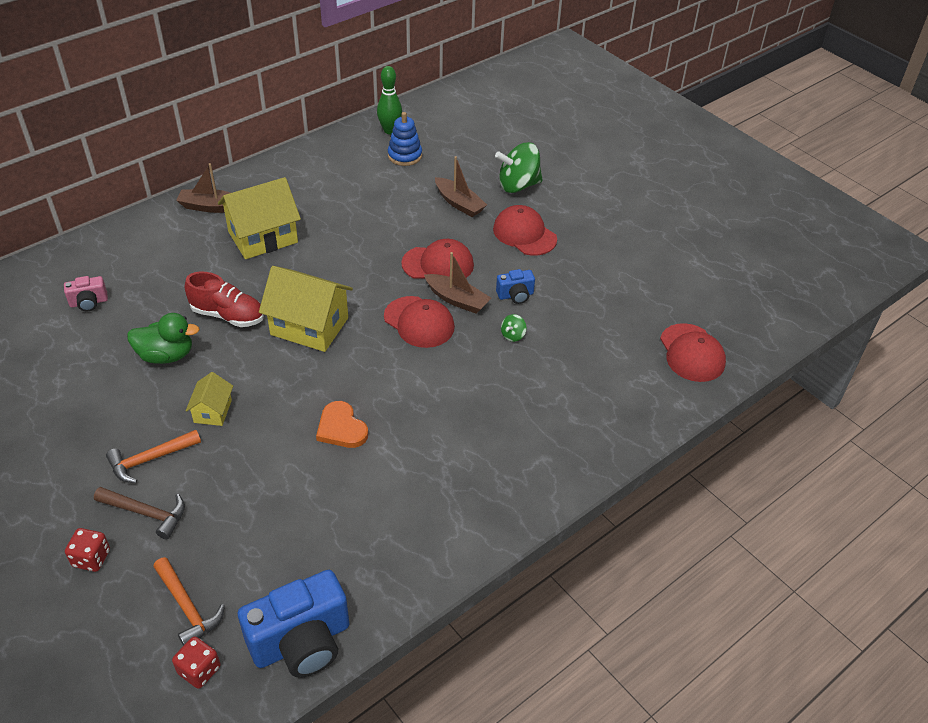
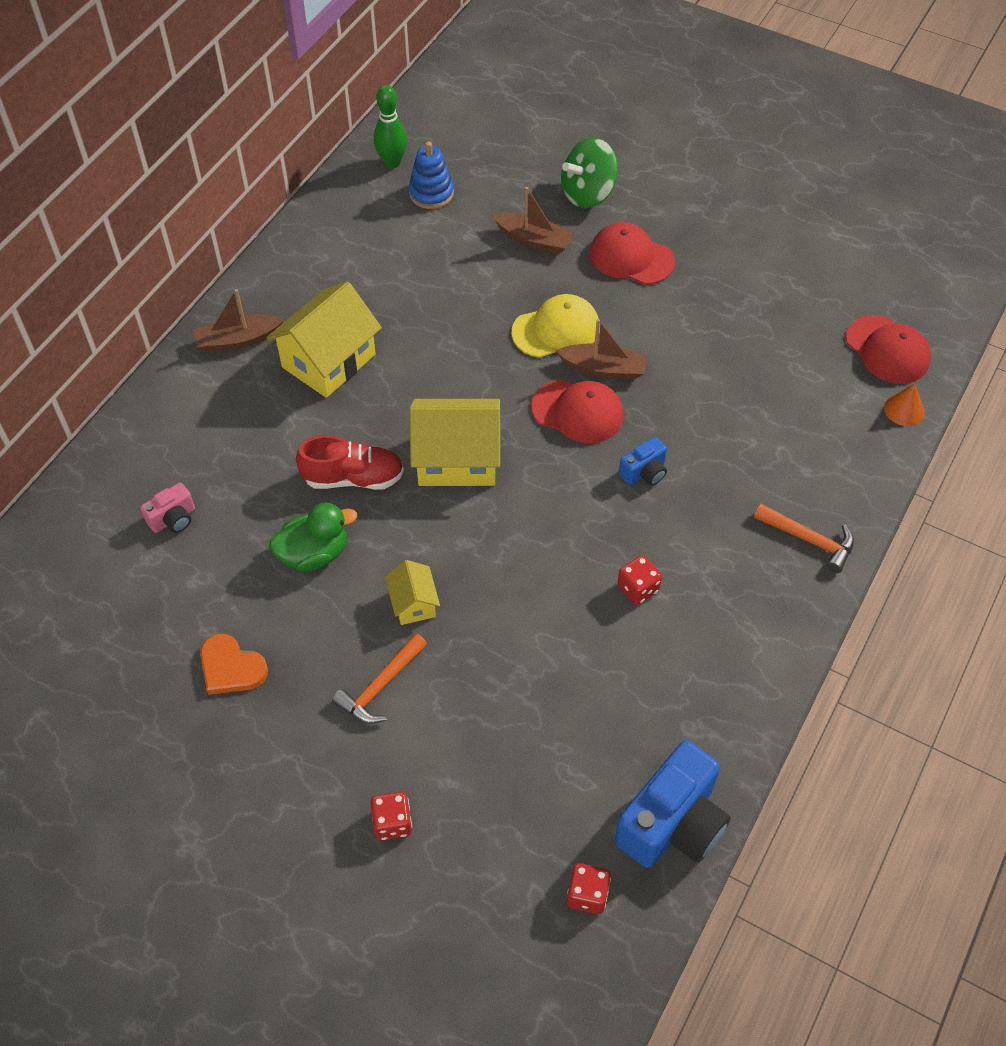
camera: 20 degrees left, 10 degrees up
(146, 513) = (418, 749): brown hammer -> none
(187, 607) = (532, 834): orange hammer -> orange hammer (809, 540)
(341, 428) = (569, 571): orange heart -> orange heart (231, 667)
(386, 458) = (638, 588): none -> red dice
(438, 264) = (556, 330): red cap -> yellow cap
(513, 335) = (689, 393): green spinning top -> none
(515, 295) = (665, 341): blue camera -> blue camera (644, 472)
(681, 399) = (904, 410): none -> orange cone

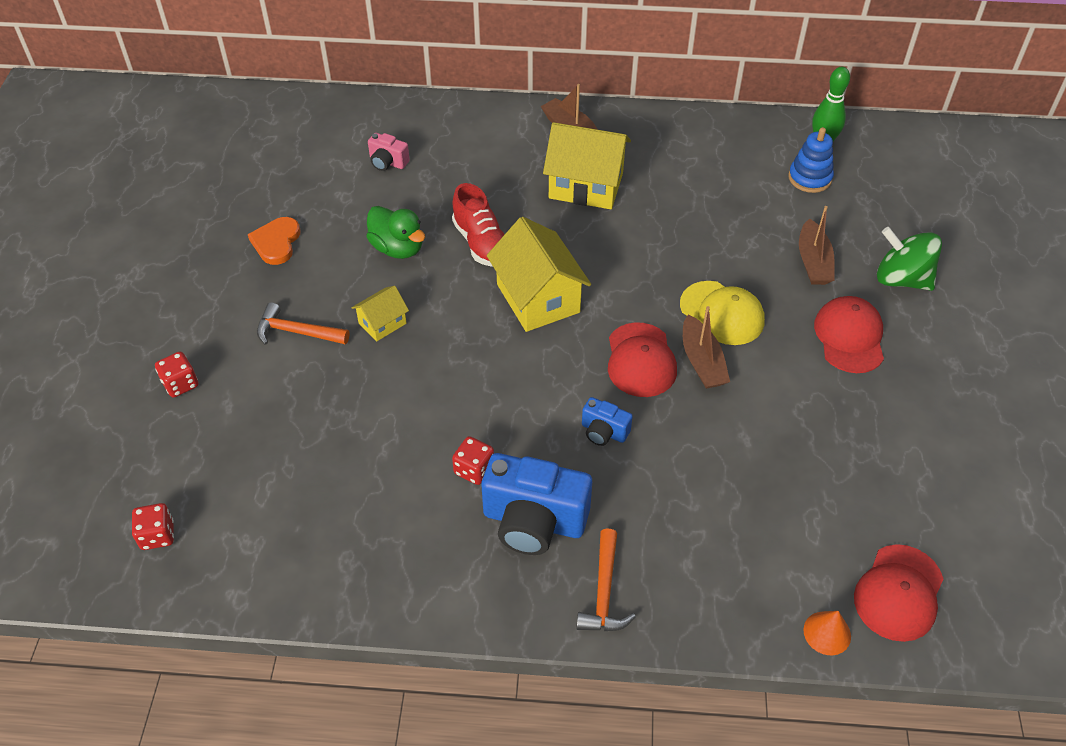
camera: 65 degrees right, 5 degrees down
(672, 823) = (245, 576): blue camera -> blue camera (534, 521)

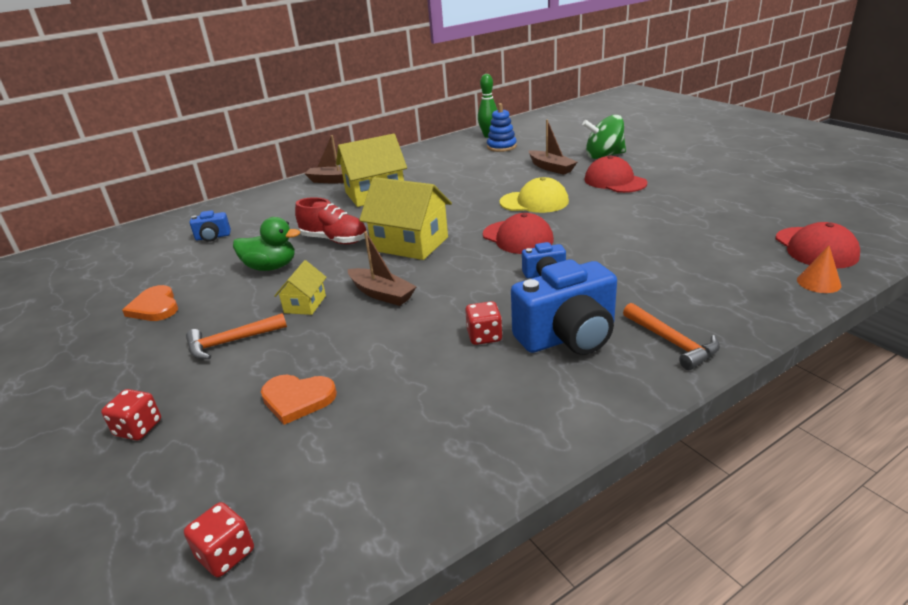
camera: 35 degrees left, 20 degrees down
(291, 433) = (297, 399): none -> orange heart
(388, 162) = (213, 237): pink camera -> blue camera
(702, 362) = (554, 222): brown boat -> brown boat (382, 294)

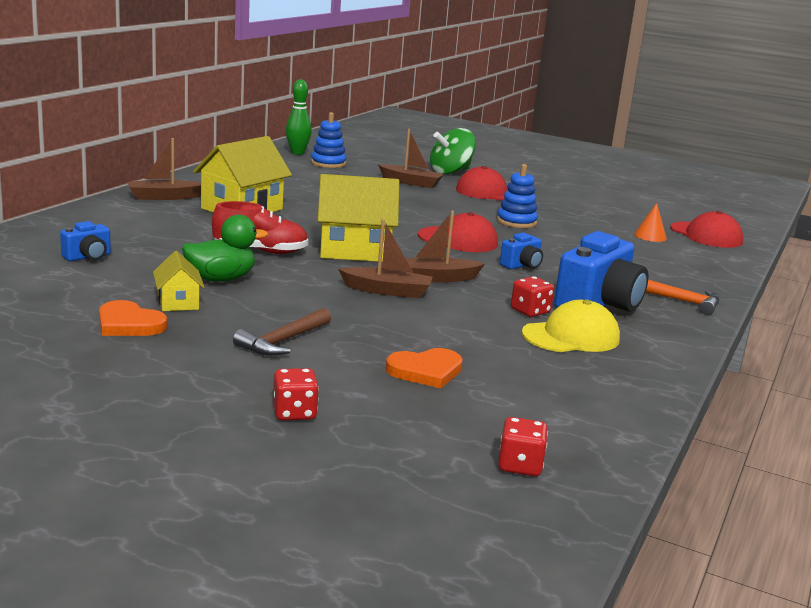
camera: 35 degrees left, 10 degrees down
(231, 342) = (283, 341): orange hammer -> brown hammer
(305, 304) = (316, 305): yellow house -> yellow house (178, 302)
(442, 283) = (436, 278): none -> brown boat
(534, 202) = (434, 211): yellow cap -> yellow cap (571, 336)
(602, 218) = (516, 222): none -> blue stacking toy
(818, 282) = (732, 256): orange cone -> orange cone (650, 236)

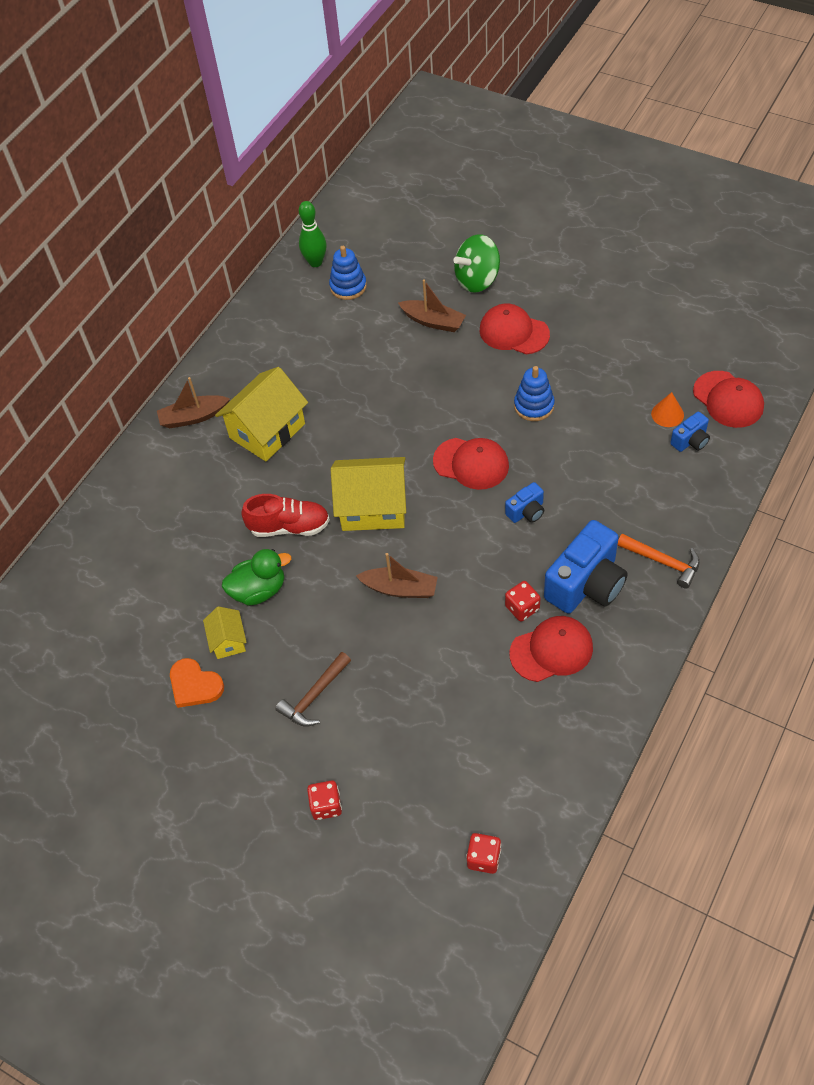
camera: 10 degrees right, 35 degrees up
(88, 257) = (145, 566): blue camera -> blue camera (690, 441)
(426, 371) = (425, 729): orange heart -> none
(436, 278) = (444, 554): brown boat -> none
(571, 336) = (551, 650): yellow cap -> red cap

